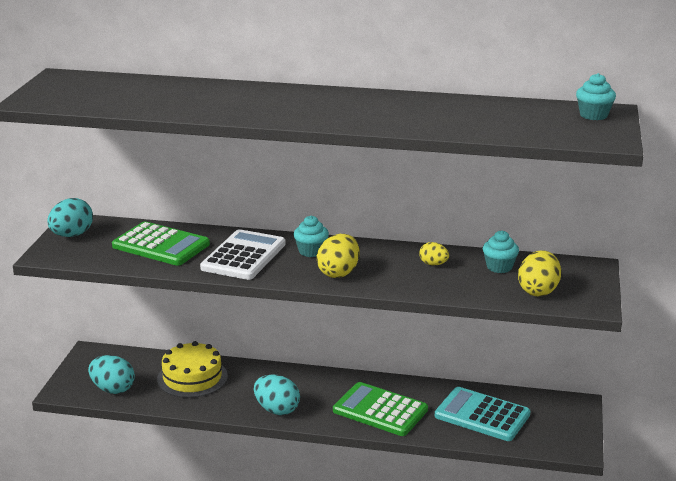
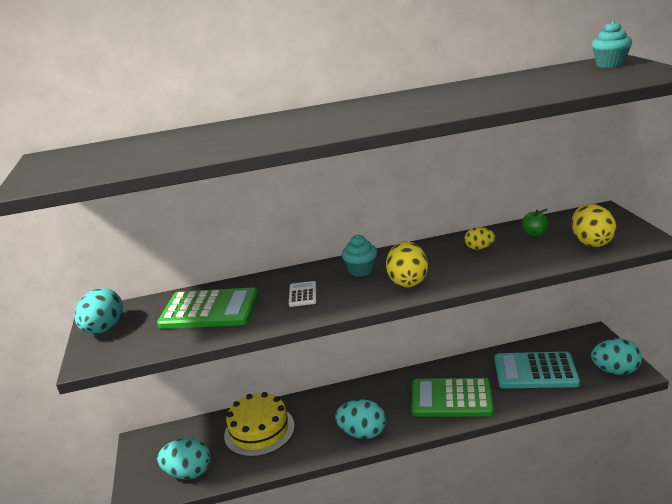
camera: 20 degrees left, 0 degrees up
(243, 256) = (302, 294): white calculator -> white calculator, size x0.46
(499, 267) = (534, 233): turquoise cupcake -> green apple
(560, 441) = (615, 371): none -> turquoise egg

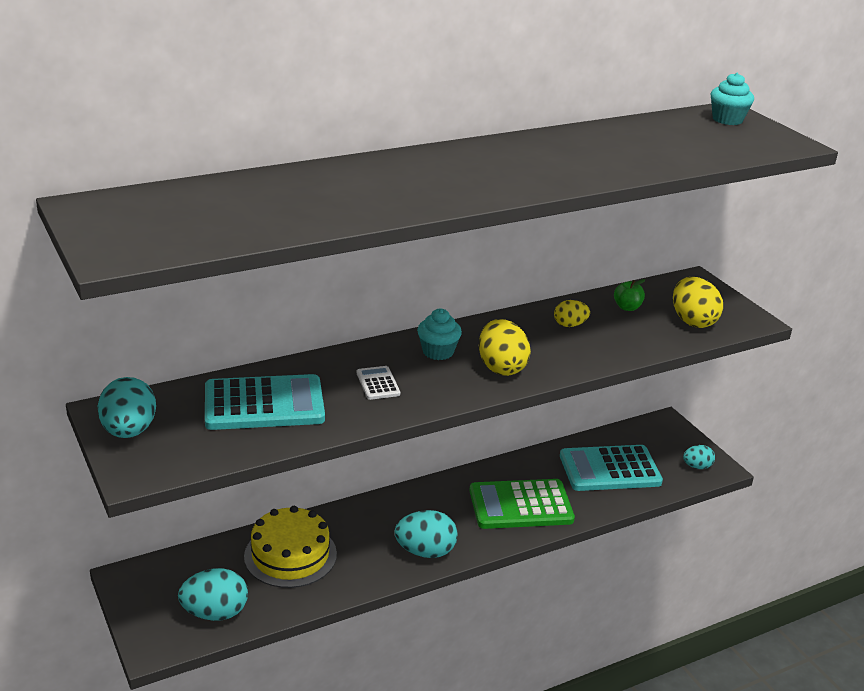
camera: 20 degrees left, 5 degrees up
(209, 310) = (264, 404): green calculator -> turquoise calculator
(615, 371) = (697, 466): turquoise egg -> turquoise egg, size x0.58

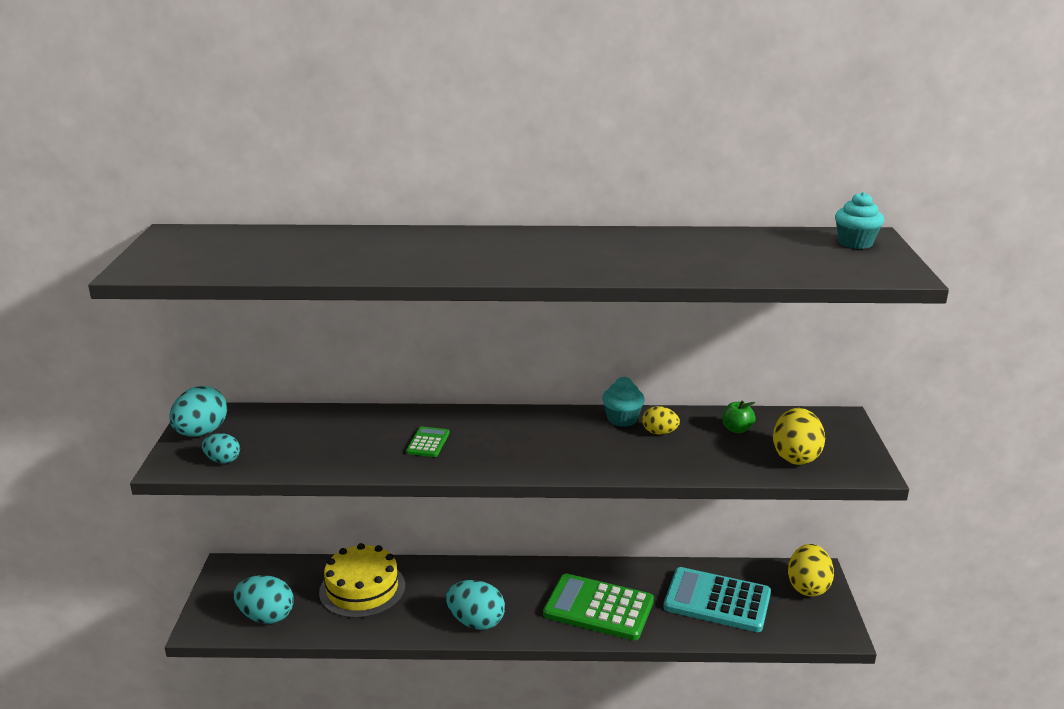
camera: 30 degrees right, 5 degrees down
(264, 404) = (319, 437): turquoise calculator -> none
(378, 383) = (428, 443): white calculator -> green calculator
(438, 352) = (508, 428): turquoise cupcake -> turquoise cupcake (622, 419)
(501, 367) = (552, 455): yellow egg -> yellow egg (808, 587)
(697, 466) = (816, 625): turquoise egg -> turquoise egg (223, 460)

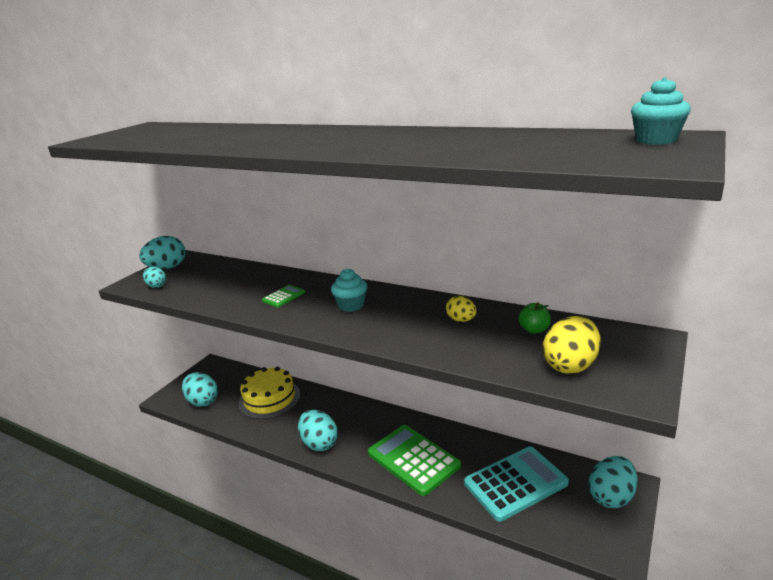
camera: 30 degrees right, 0 degrees up
(622, 419) = (441, 304): turquoise cupcake -> turquoise cupcake (351, 305)
(717, 601) = (515, 483): turquoise calculator -> turquoise calculator turned 105 degrees clockwise
(808, 587) = (611, 497): yellow egg -> turquoise egg

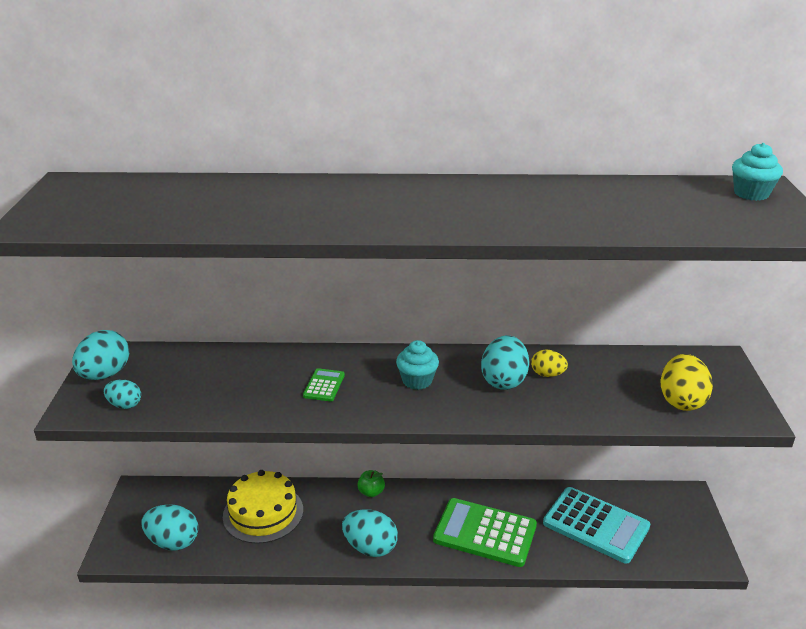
camera: 30 degrees left, 5 degrees up
(515, 483) = (596, 525): turquoise calculator -> turquoise calculator turned 90 degrees clockwise
(534, 330) = (622, 371): green apple -> green apple (371, 492)
(611, 497) = (680, 511): turquoise egg -> turquoise egg (504, 381)

